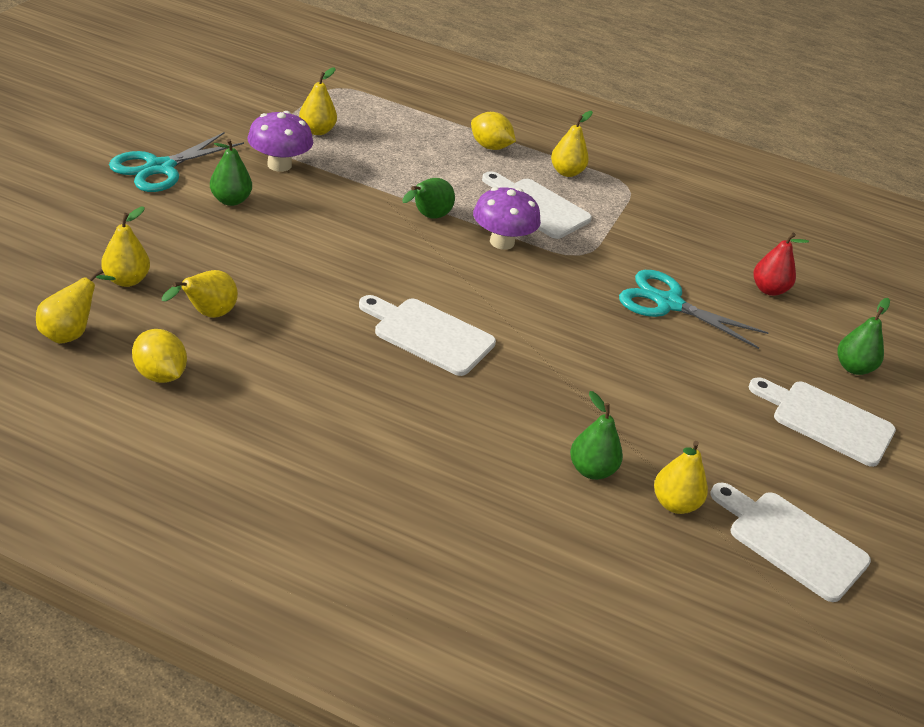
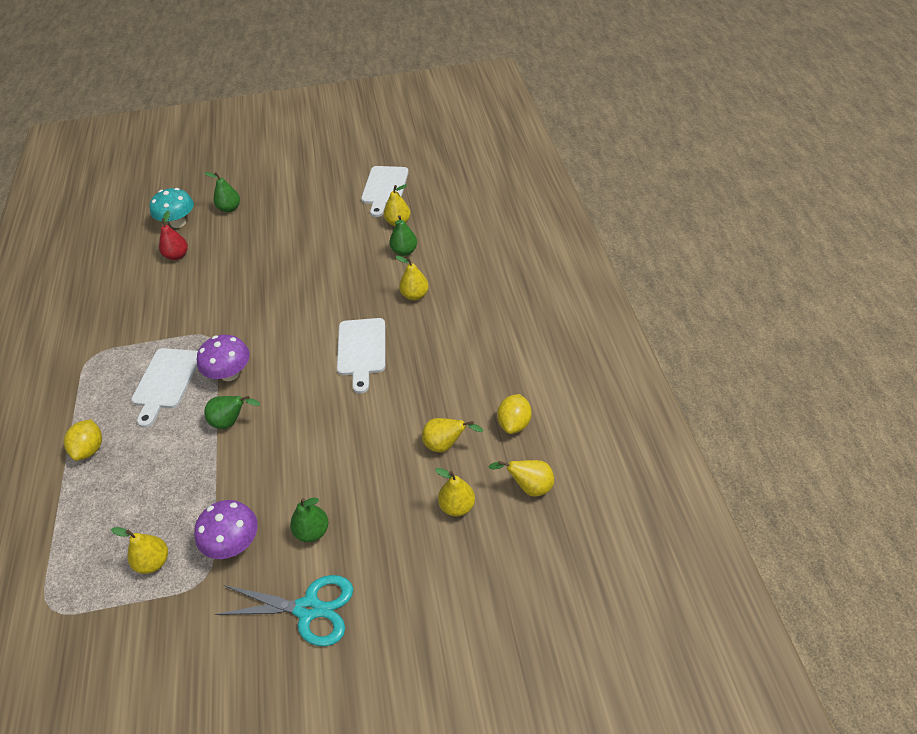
camera: 115 degrees left, 10 degrees up
(566, 172) = (97, 392): yellow pear -> yellow pear (415, 295)
(668, 304) = (232, 283): turquoise scissors -> none
(827, 421) = (286, 203): white cutting board -> none
(850, 317) = (178, 222): none -> turquoise mushroom

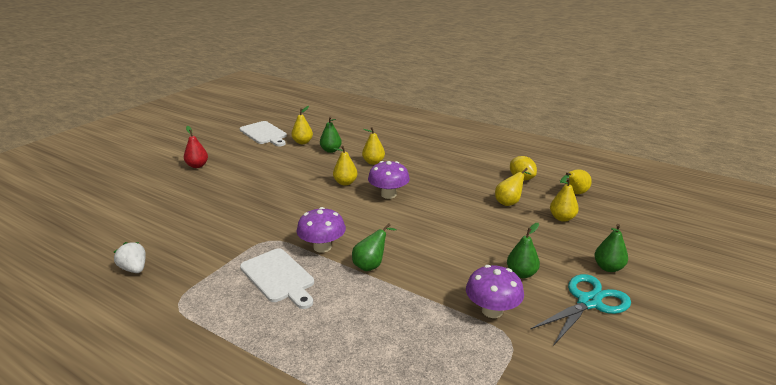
camera: 50 degrees left, 20 degrees down
(90, 449) = (286, 346): yellow lemon -> none
(110, 302) = (134, 269): none -> white strawberry
(153, 562) = (463, 358): yellow pear -> yellow pear (345, 183)
(177, 256) = (154, 220): red pear -> red pear (197, 166)
(178, 222) = (119, 205): turquoise mushroom -> none
(229, 208) = (156, 182): green pear -> green pear (608, 267)
(361, 350) = (388, 194): white cutting board -> purple mushroom

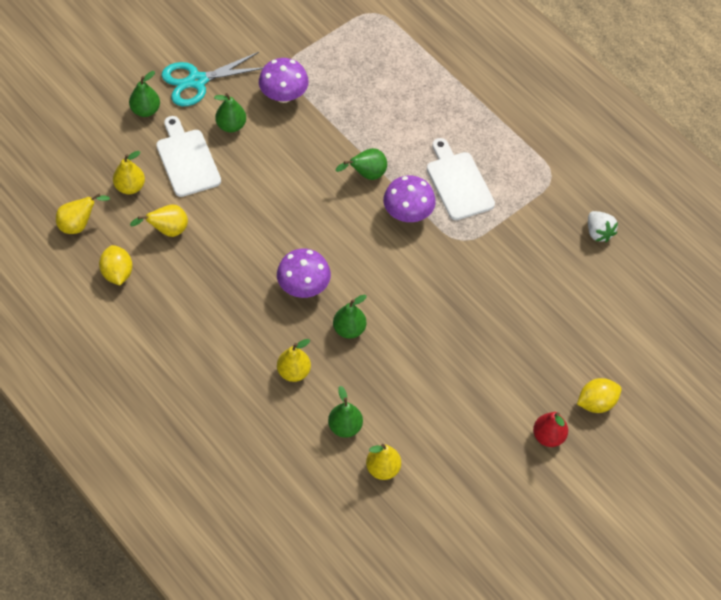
camera: 165 degrees left, 30 degrees up
(160, 182) = (596, 403): none -> yellow lemon
(264, 134) = (441, 521): white cutting board -> white cutting board (187, 160)
(345, 183) = (349, 329): yellow pear -> green pear

